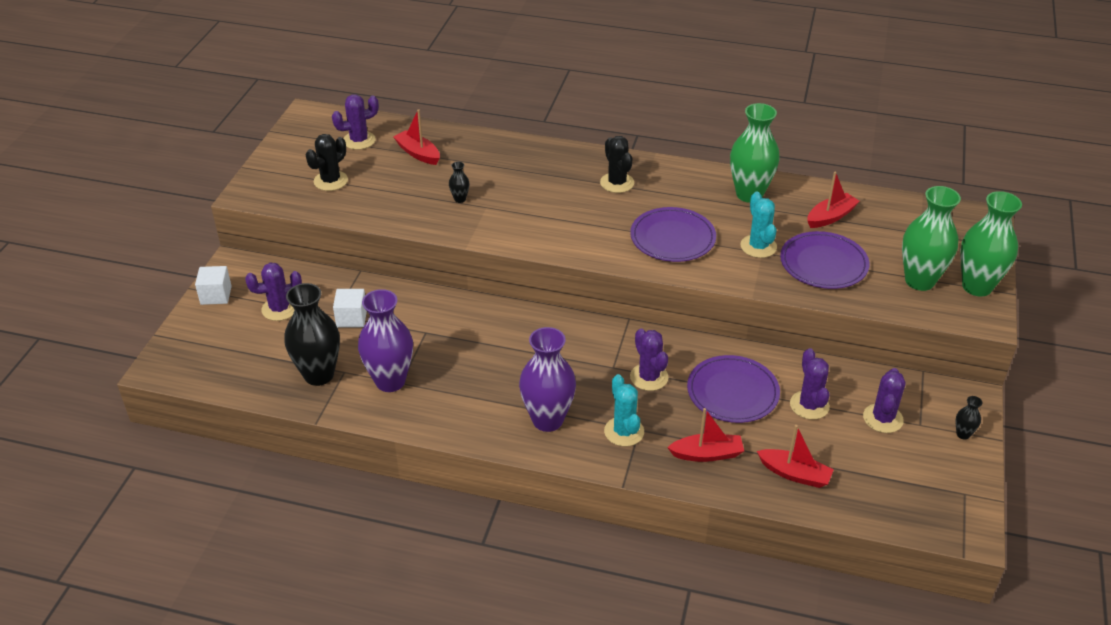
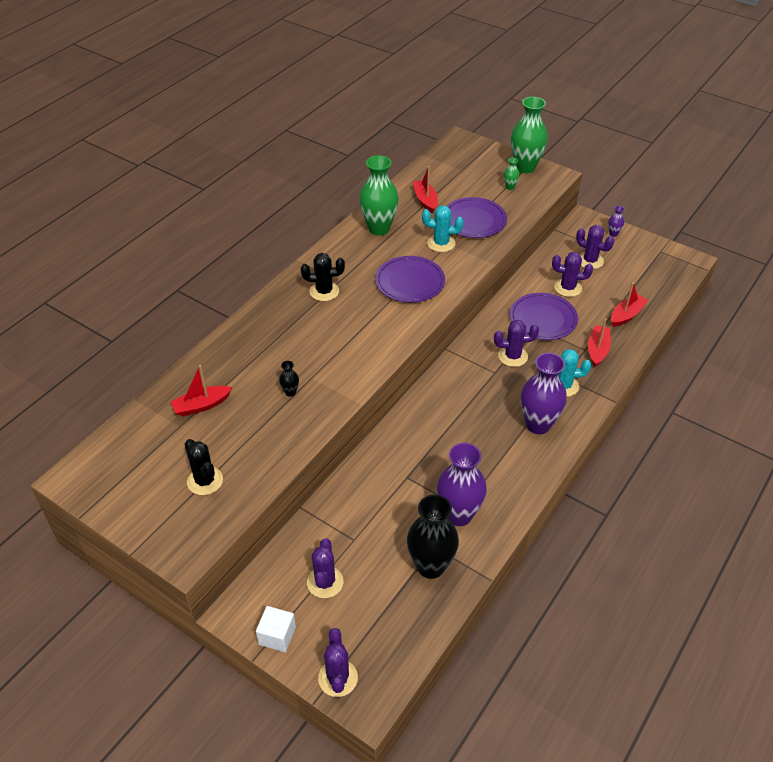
camera: 70 degrees left, 5 degrees up
(351, 318) = (364, 526): white cube -> none
(359, 140) = (150, 445): purple cactus -> purple cactus (338, 678)
(919, 281) = (510, 187): green vase -> green vase, size x0.43
(963, 434) = (613, 234): black vase -> purple vase

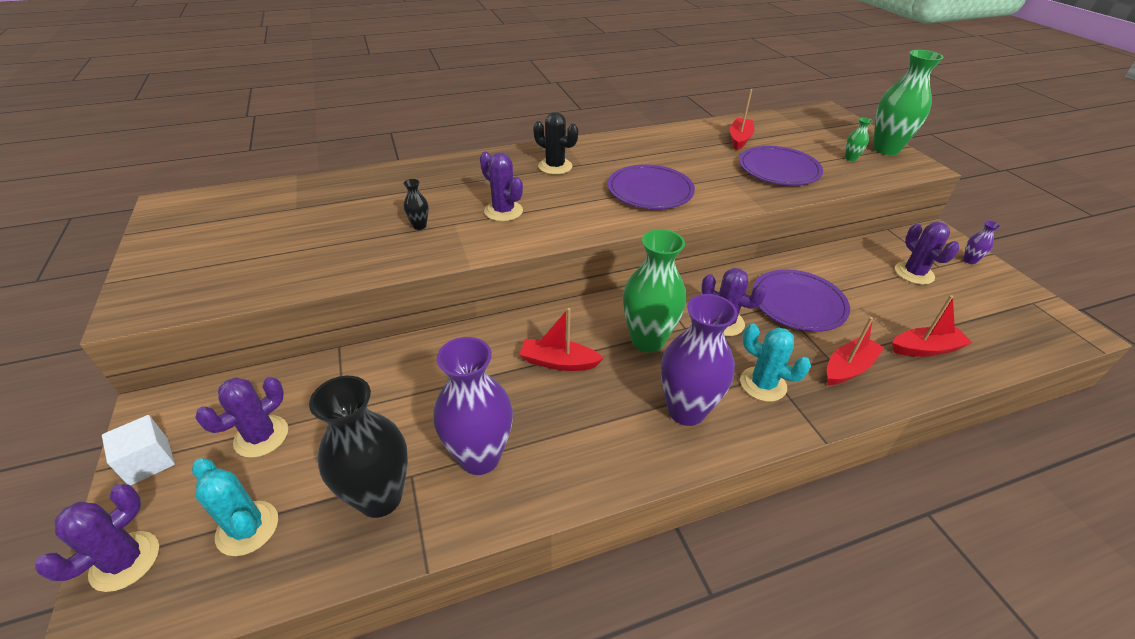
camera: 35 degrees right, 5 degrees down
(202, 405) = (335, 201): red boat -> red boat (558, 362)
(205, 481) = (247, 258): black cactus -> none
(379, 228) = (666, 143): green vase -> green vase (647, 340)
(441, 243) = (720, 174): turquoise cactus -> turquoise cactus (247, 528)
(568, 288) = (859, 287): purple cactus -> purple cactus (503, 211)

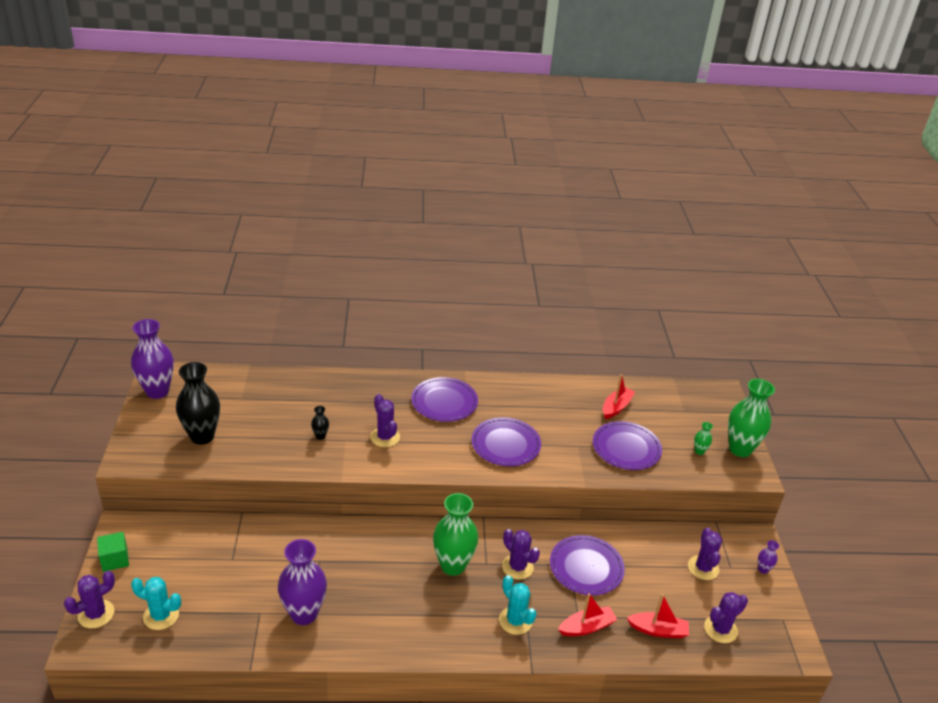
camera: 15 degrees right, 5 degrees down
(149, 461) = (115, 559): white cube -> green cube
(247, 528) = (161, 616): turquoise cactus -> turquoise cactus turned 45 degrees counterclockwise
(261, 436) = (180, 562): purple cactus -> purple cactus (720, 629)
(380, 498) = (237, 620): black vase -> black vase (202, 436)
(555, 166) = (444, 402): black cactus -> purple plate
(558, 362) = (382, 564): red boat -> none
(686, 411) = (450, 623): purple vase -> purple vase (157, 391)

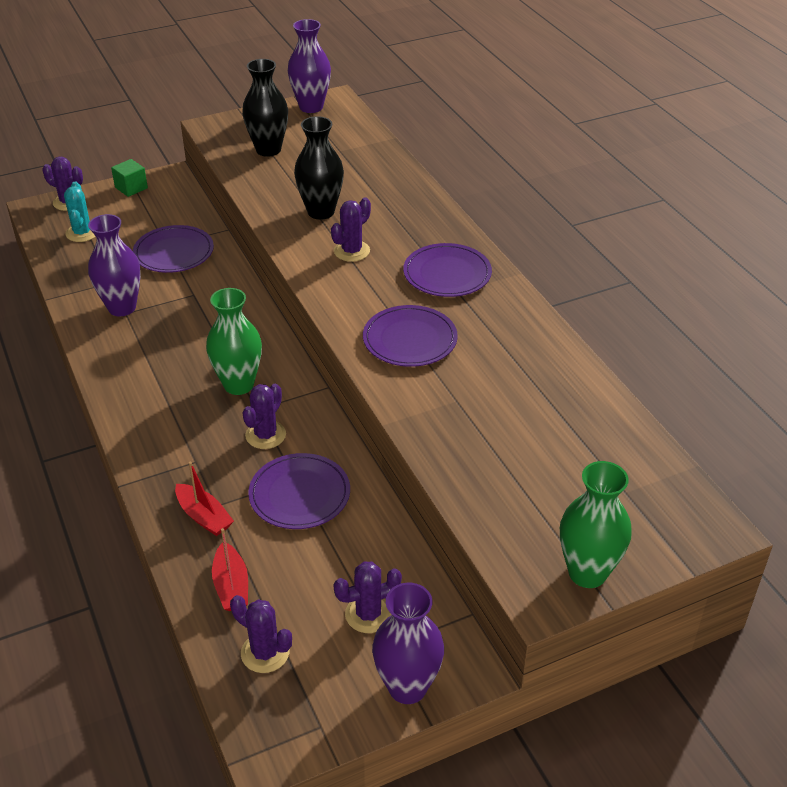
camera: 70 degrees right, 5 degrees up
(320, 436) = (321, 212): black vase -> black vase, size x2.34
(515, 621) = (184, 454): turquoise cactus -> none
(616, 407) = (568, 419): red boat -> none
(626, 448) = (488, 447): purple plate -> purple plate (174, 252)
(699, 451) = (543, 525): green vase -> none
(763, 569) = (407, 687): purple vase -> purple vase, size x2.34

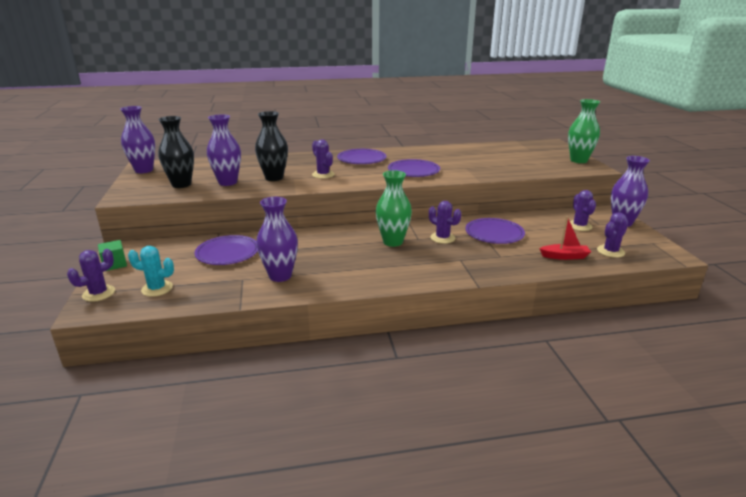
camera: 75 degrees left, 15 degrees down
(204, 517) = (509, 260): red boat -> none
(288, 180) = (228, 182): none -> purple vase

